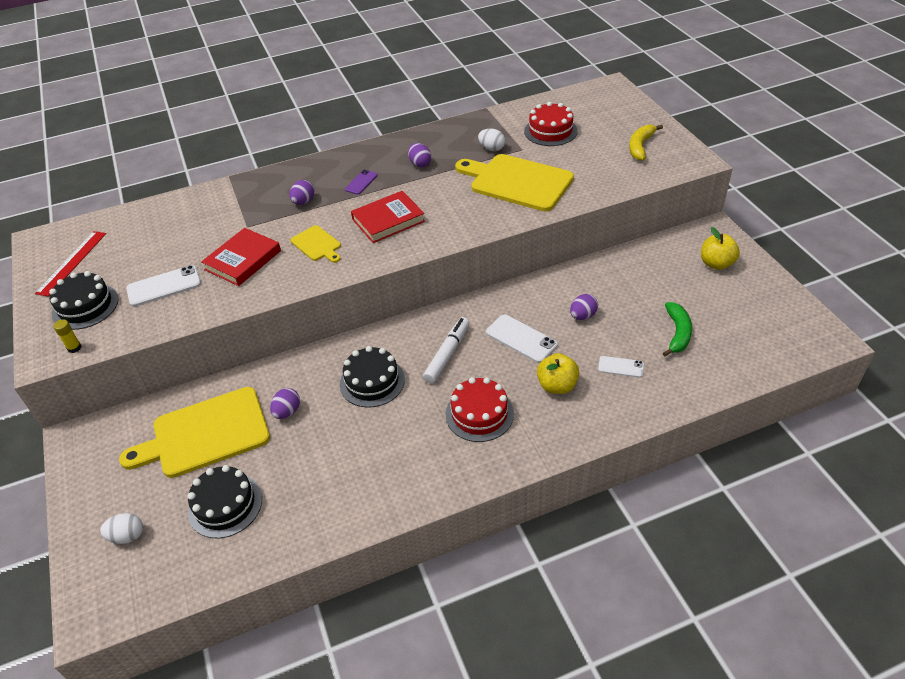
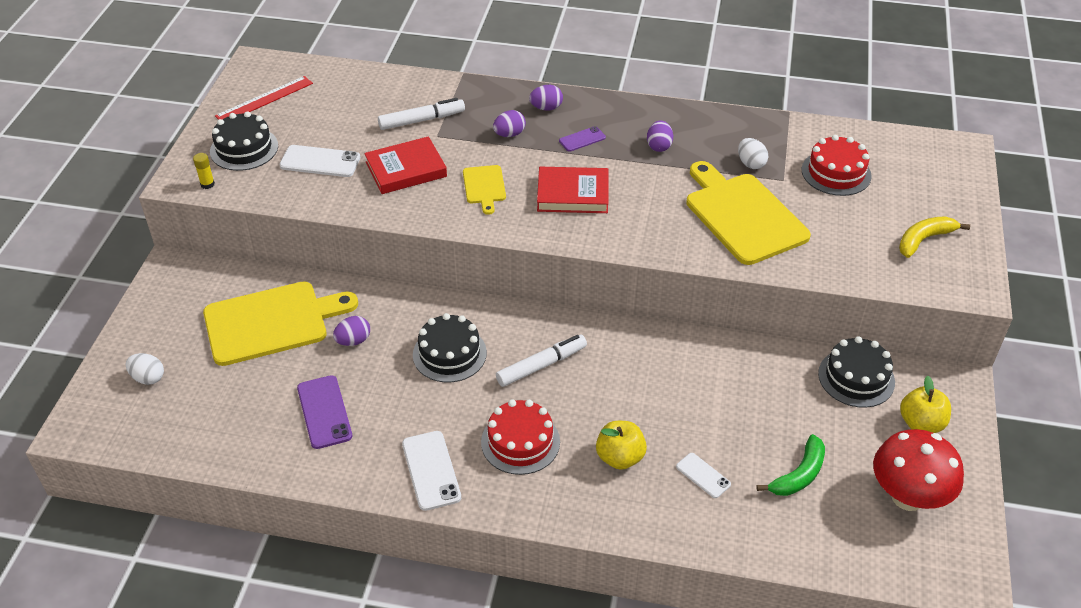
camera: 30 degrees right, 0 degrees up
(205, 434) = (272, 322): yellow cutting board -> yellow cutting board turned 150 degrees clockwise
(224, 221) = (422, 120): none -> white marker
(225, 505) = (239, 396): black cake -> black cake (856, 378)
(309, 476) = (324, 412): none -> purple phone
(521, 339) = (627, 389): white phone -> white phone (431, 470)
(583, 316) = (713, 400): purple egg -> purple egg (546, 108)
(750, 311) = (907, 497): none -> red mushroom

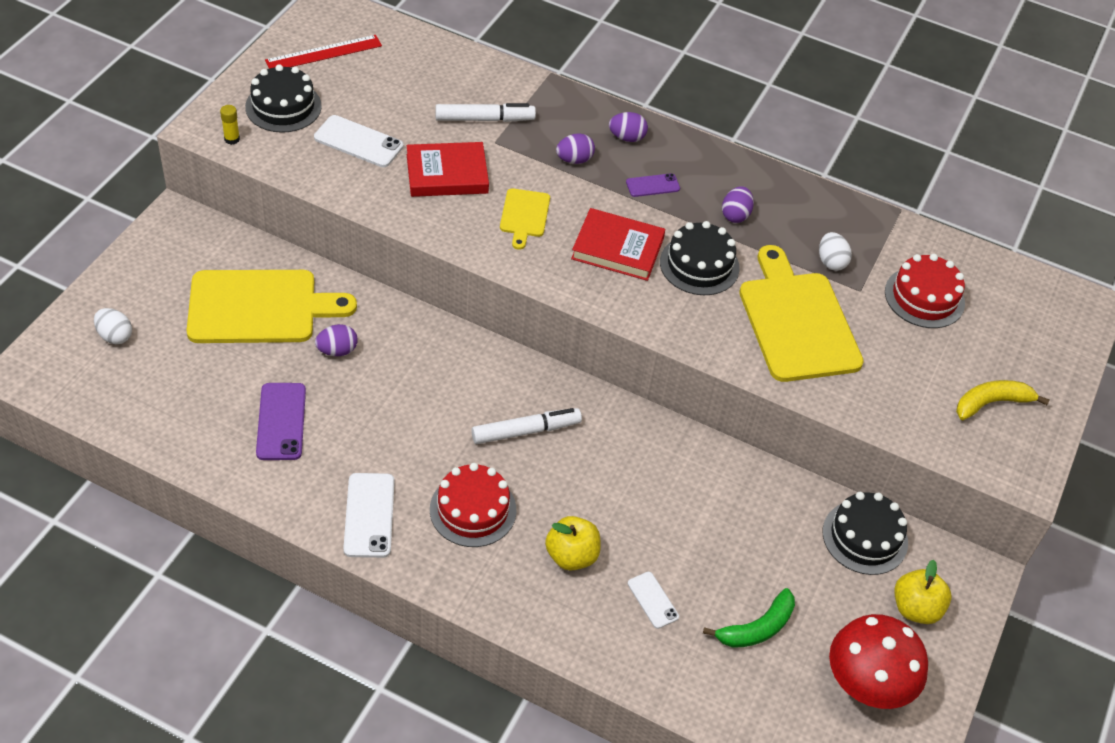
camera: 10 degrees right, 5 degrees up
(449, 354) = (433, 392): black cake -> black cake (699, 265)

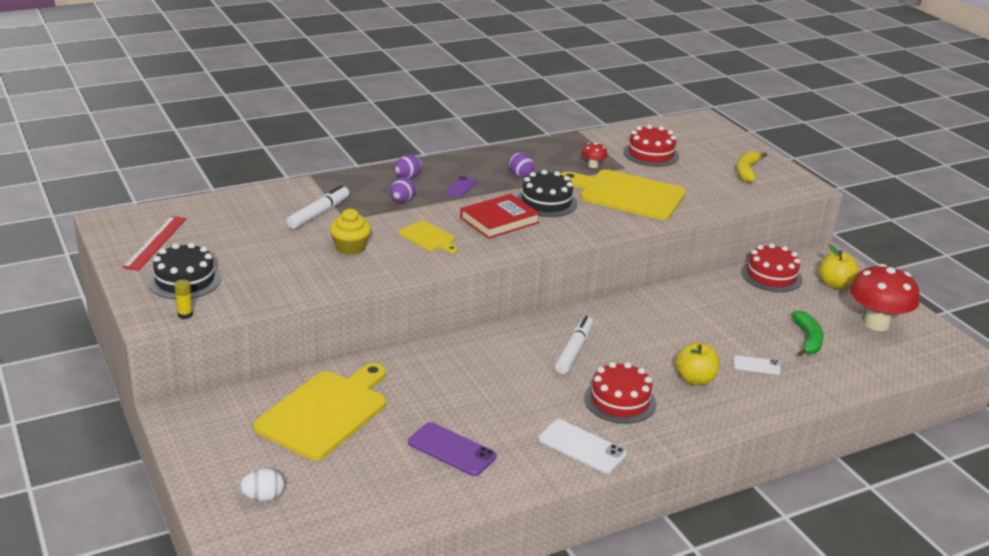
camera: 50 degrees left, 20 degrees down
(337, 350) = (412, 395): purple egg -> none
(358, 142) = (269, 266): white phone -> none
(447, 174) = (350, 247): red book -> yellow cupcake
(831, 262) = (593, 165): white egg -> red mushroom
(865, 537) = (771, 276): black cake -> red cake

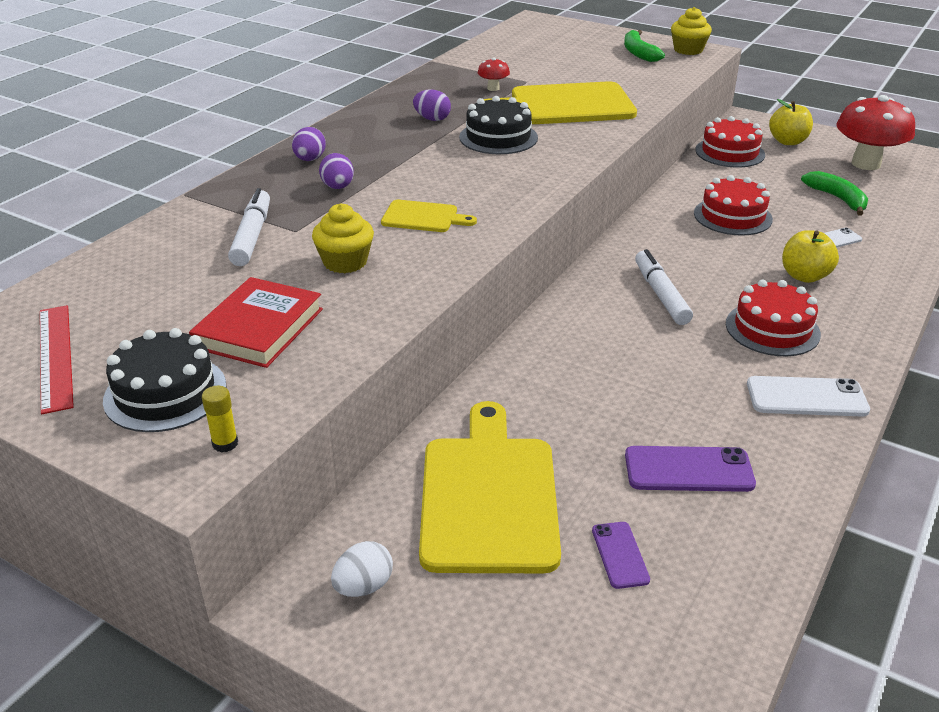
camera: 30 degrees left, 5 degrees up
(263, 497) = (553, 666): white egg -> white egg (363, 586)
(460, 187) = (385, 151): purple phone -> purple phone (620, 555)
(499, 220) = (476, 172): red book -> red book (259, 328)
(651, 154) = (532, 62): red cake -> red cake (732, 216)
(746, 171) = (638, 53): yellow banana -> green banana
(792, 181) = (688, 50): none -> yellow cupcake

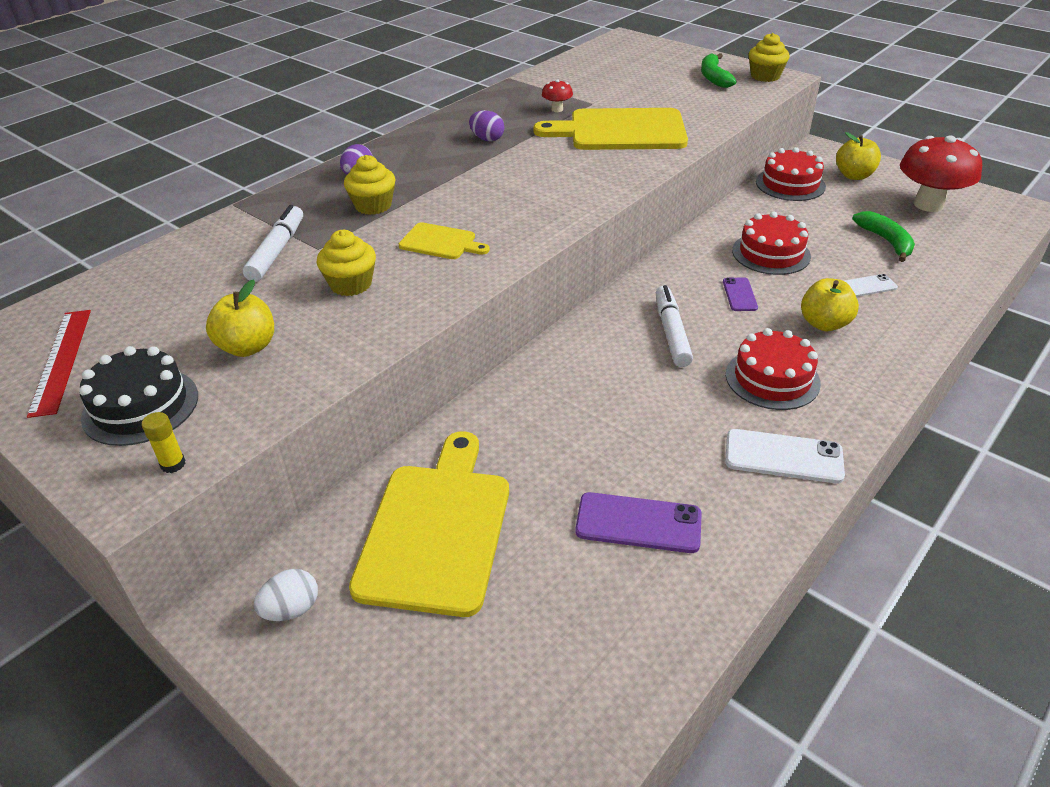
camera: 10 degrees right, 5 degrees up
(259, 328) = (248, 347): red book -> yellow apple
(338, 187) = (373, 205): purple egg -> yellow cupcake
(498, 137) = (543, 162): black cake -> none
(620, 555) = (541, 606): purple phone -> purple phone (739, 295)

